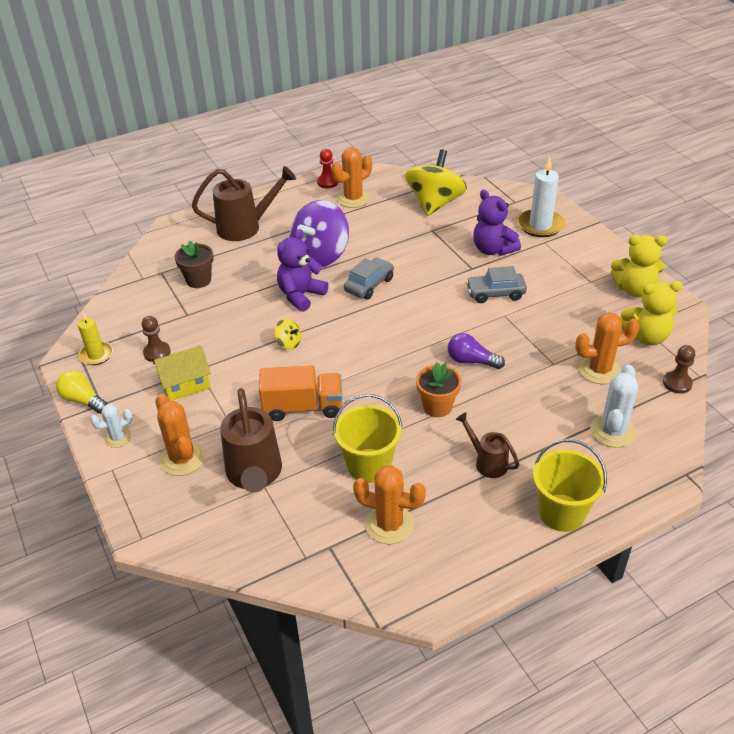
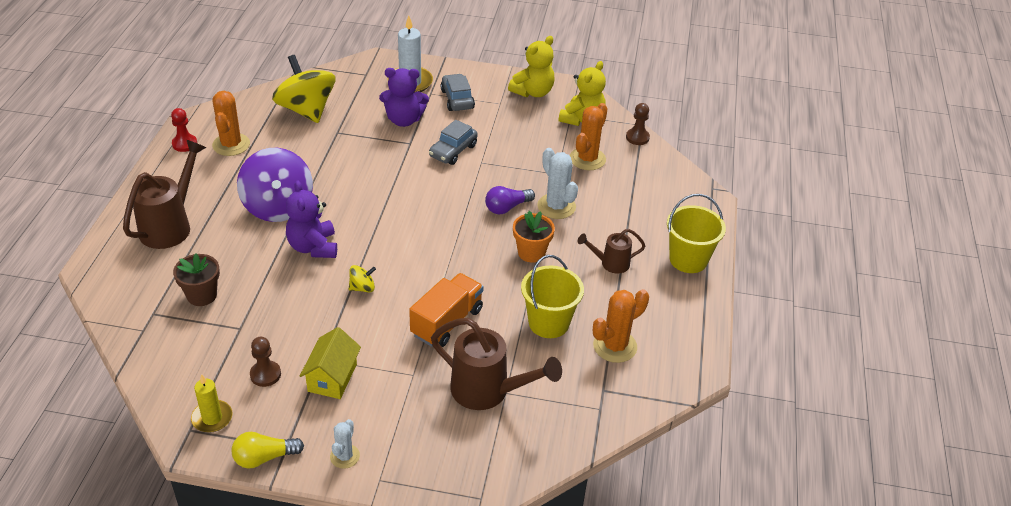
camera: 55 degrees left, 0 degrees up
(182, 458) = (420, 426): orange cactus -> none
(369, 285) = (354, 203): grey car -> grey car (457, 99)
(612, 431) = (646, 191): white cactus -> white cactus (556, 206)

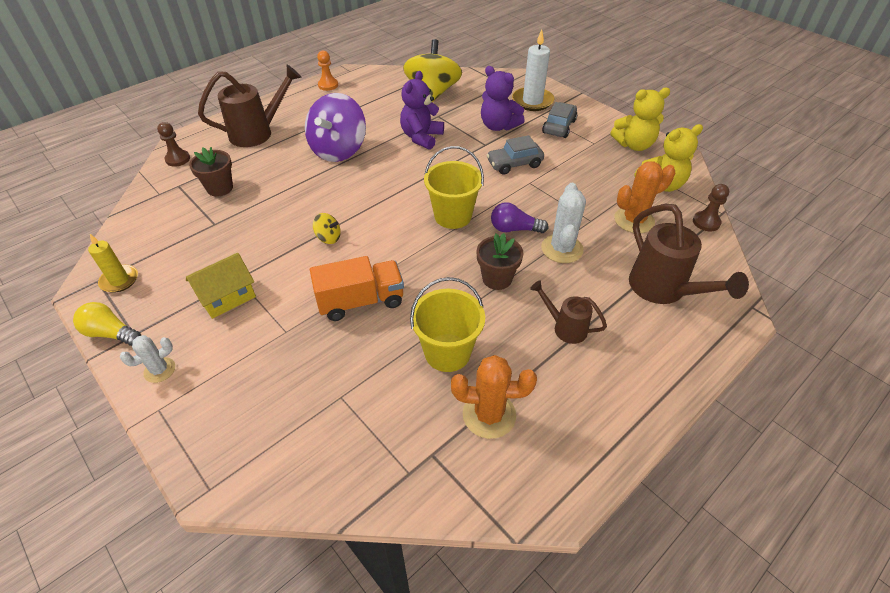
camera: 40 degrees right, 5 degrees up
(184, 144) = (328, 85): red pawn -> orange pawn
(231, 145) = (356, 97): orange cactus -> none
(265, 374) = (188, 268): brown pawn -> brown pawn (178, 159)
(313, 247) = (329, 189): purple teddy bear -> purple teddy bear (421, 137)
(487, 391) = (327, 385): brown watering can -> brown watering can (663, 290)
(531, 253) = (497, 278): orange flower pot -> brown flower pot
(688, 259) = (656, 367): yellow bucket -> yellow bucket (453, 216)

